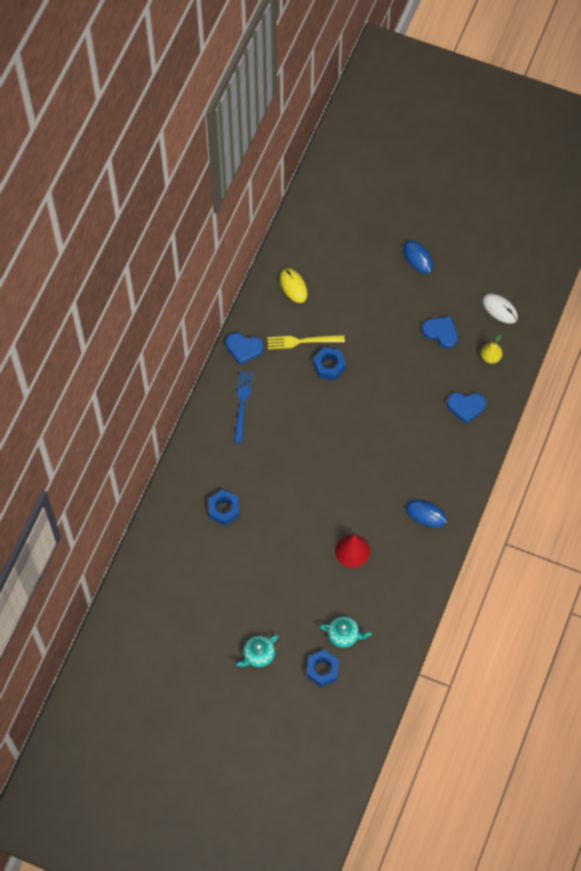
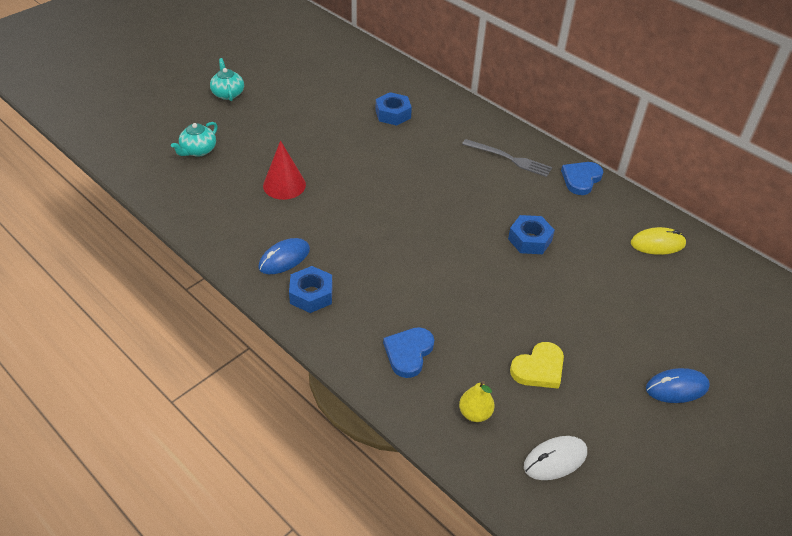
camera: 110 degrees right, 20 degrees down
(242, 404) = (509, 159): blue fork -> grey fork
(302, 341) = (574, 228): yellow fork -> none
(322, 670) = (176, 126): blue nut -> blue nut (311, 294)
(441, 332) = (539, 368): blue heart -> yellow heart

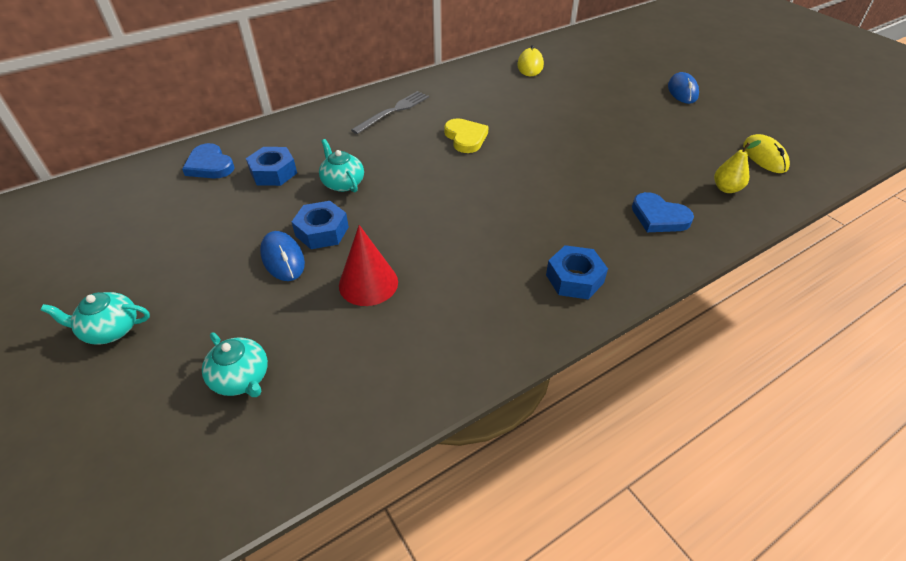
camera: 75 degrees left, 0 degrees up
(284, 258) = (510, 297): blue mouse -> blue mouse (283, 258)
(392, 151) = (343, 183): none -> turquoise teapot
(529, 240) = (513, 122): blue nut -> blue nut (322, 231)
(539, 368) = (670, 146): yellow heart -> yellow heart (465, 138)
(555, 459) = (764, 156): white mouse -> yellow mouse
(581, 179) = (439, 81): blue heart -> blue heart (210, 165)

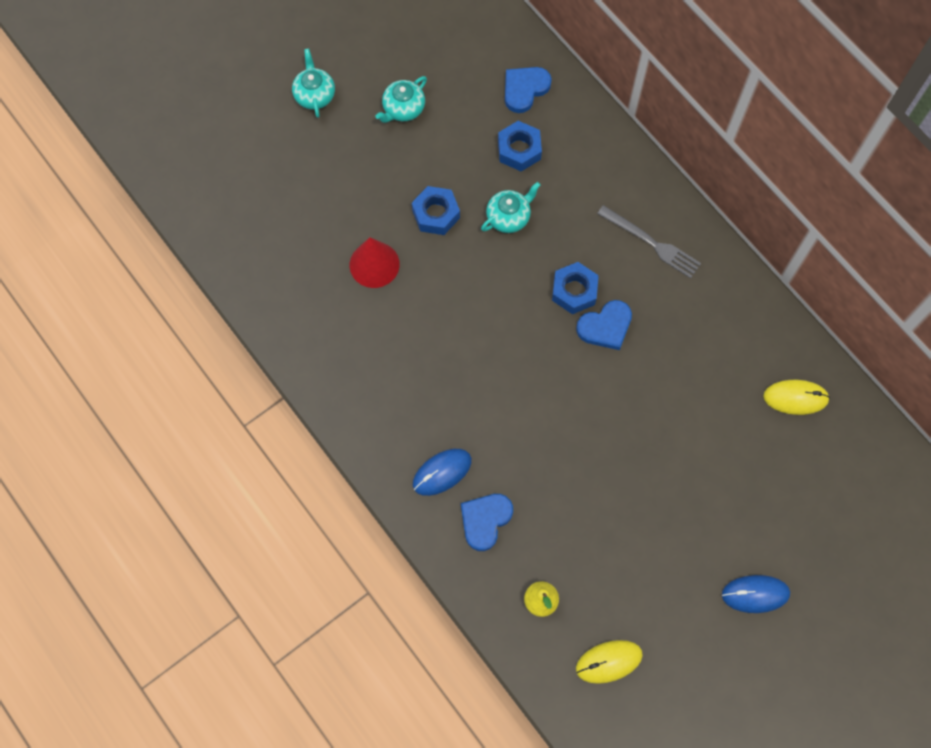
camera: 85 degrees right, 25 degrees up
(241, 378) = (276, 197): turquoise teapot -> turquoise teapot (403, 108)
(283, 258) = (399, 191): blue mouse -> blue mouse (442, 472)
(465, 138) = (605, 326): yellow heart -> blue heart
(574, 279) = (392, 433): blue nut -> blue nut (574, 291)

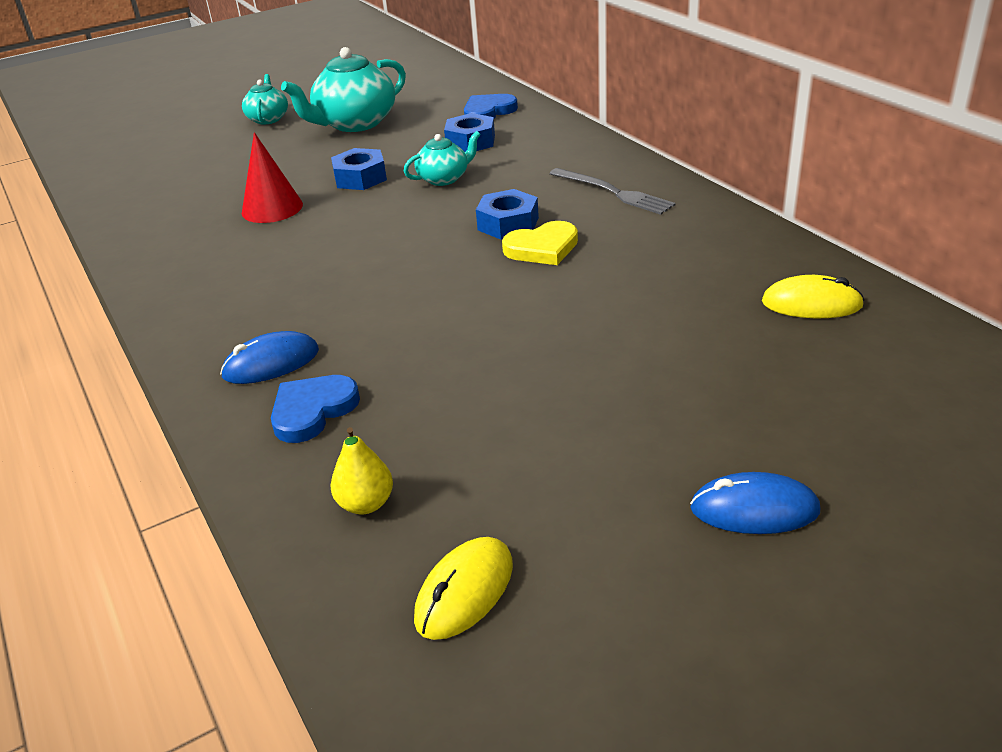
camera: 10 degrees right, 35 degrees down
(403, 108) = (355, 123): turquoise teapot -> turquoise teapot, size x1.81
(605, 326) = (542, 248): blue heart -> yellow heart
(608, 661) = (464, 591): yellow mouse -> yellow mouse turned 45 degrees counterclockwise

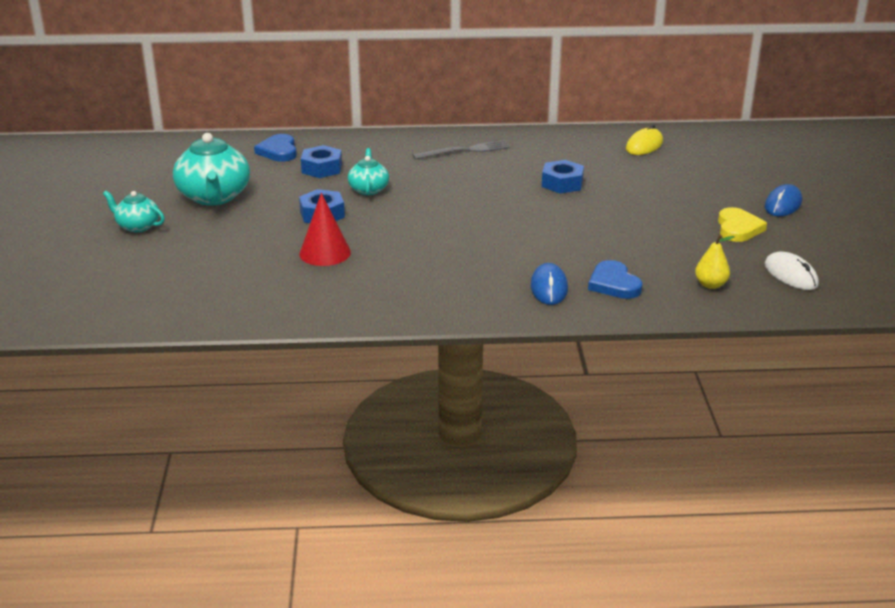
camera: 65 degrees left, 5 degrees down
(464, 591) = (790, 275): yellow mouse -> white mouse
(508, 224) = (464, 187): blue nut -> blue nut (562, 183)
(542, 248) = (508, 185): yellow heart -> yellow heart (738, 228)

